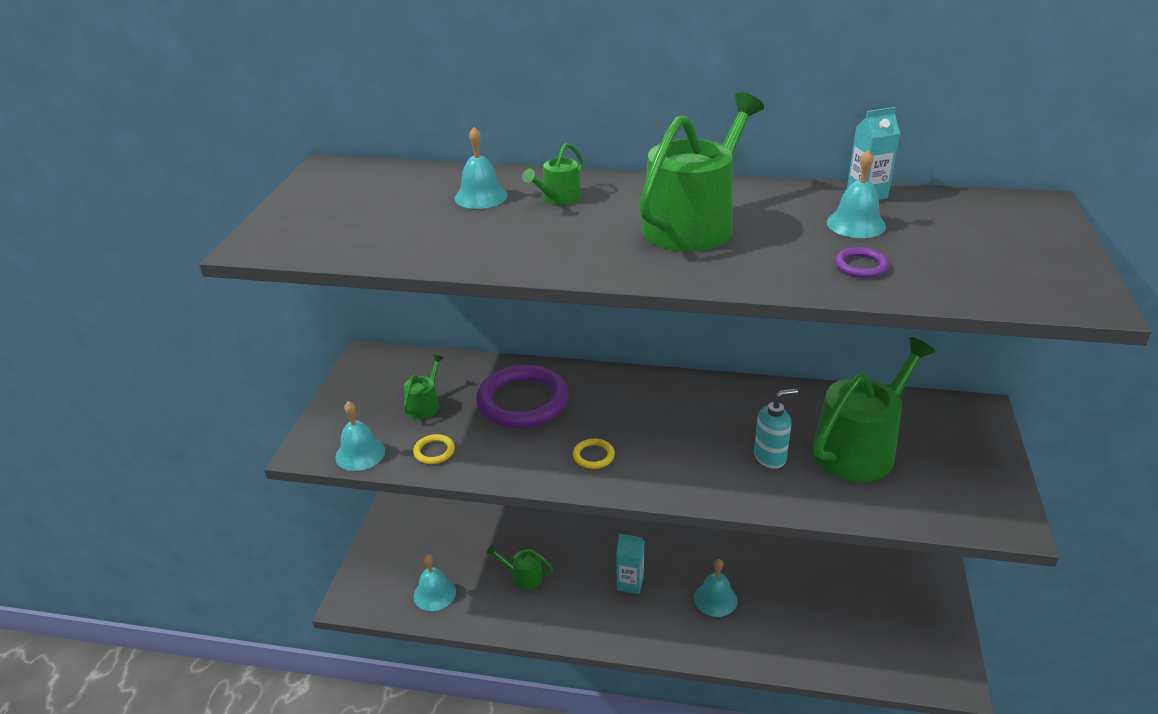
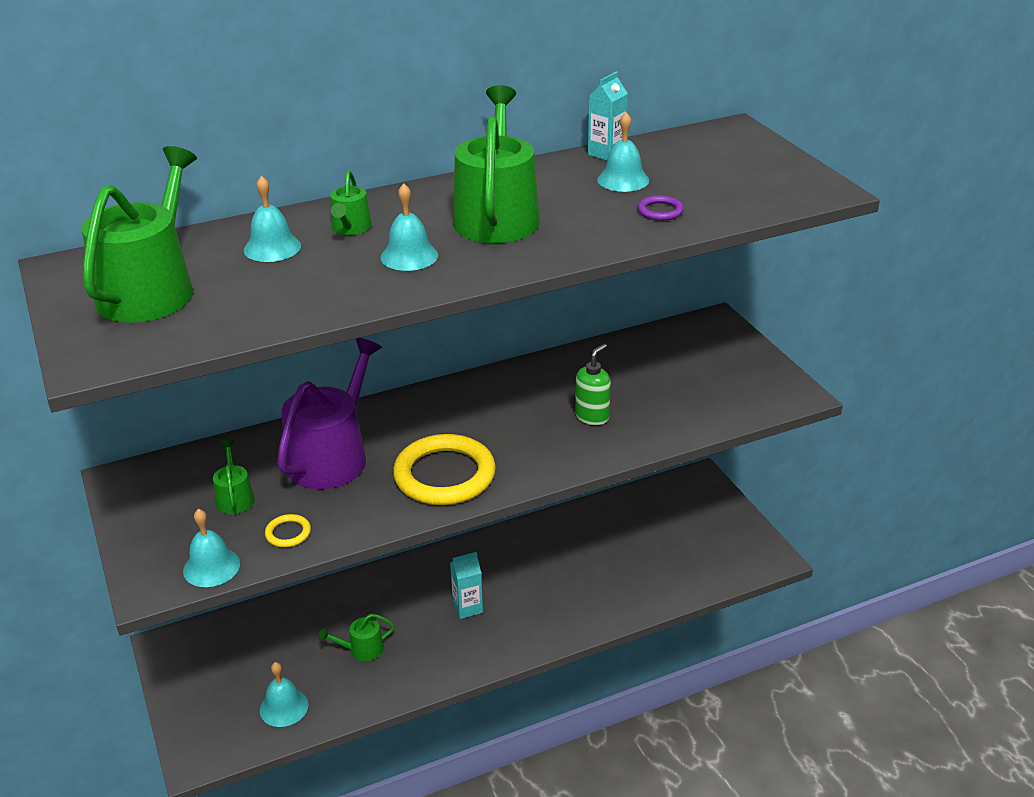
camera: 35 degrees left, 0 degrees up
(522, 401) = (332, 456): purple ring -> purple watering can
(593, 456) = (444, 475): yellow ring -> yellow ring, size x2.37
(715, 599) = (551, 585): turquoise bell -> turquoise bell (409, 256)
(770, 457) = (592, 417): turquoise soap dispenser -> green soap dispenser
(860, 448) = (653, 382): green watering can -> green watering can (151, 289)

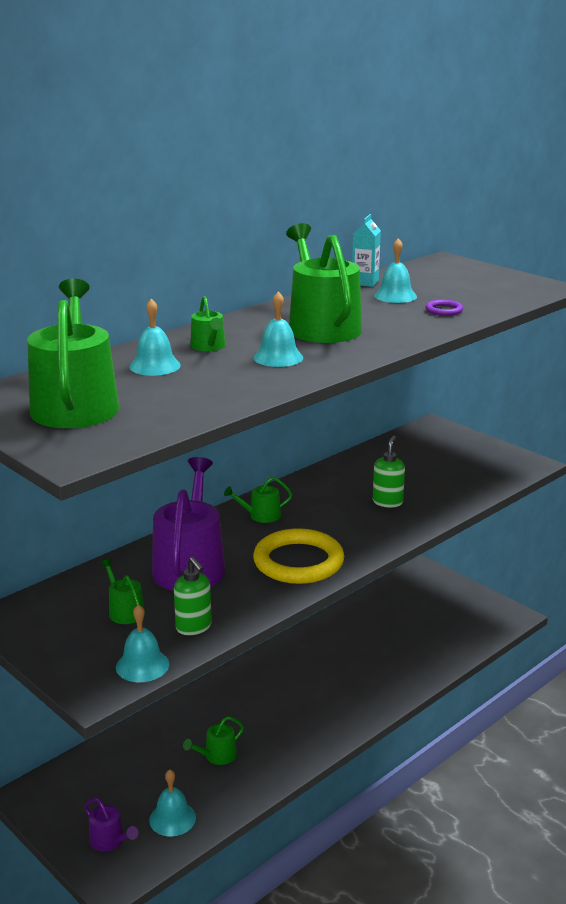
camera: 20 degrees left, 10 degrees down
(215, 714) = (110, 841): none -> purple watering can
(288, 533) = (194, 627): yellow ring -> green soap dispenser
(443, 407) = (260, 515): none -> green watering can
(467, 607) = (291, 703): turquoise carton -> none

